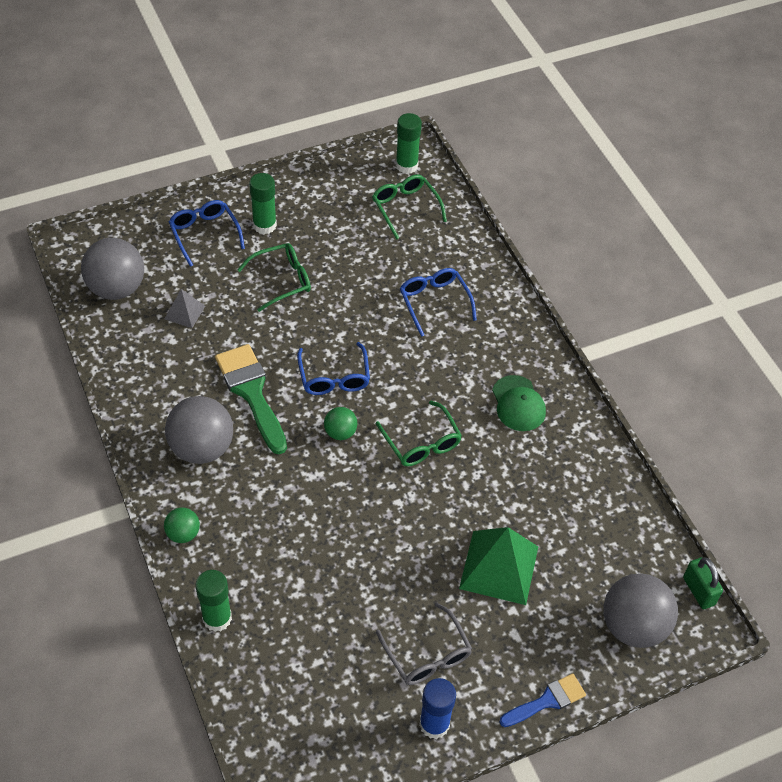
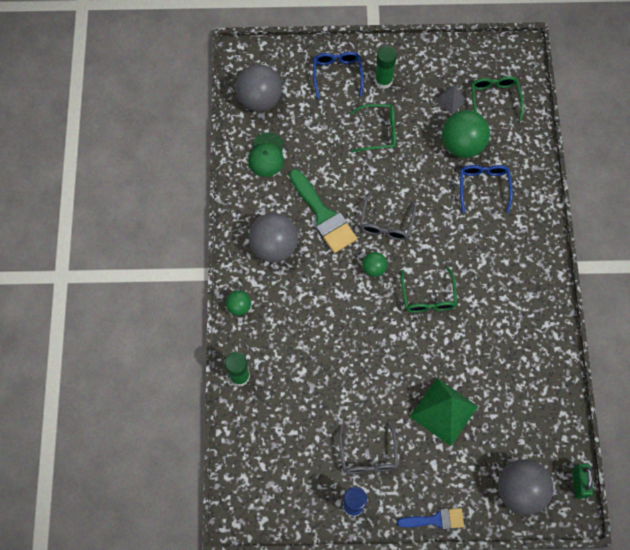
camera: 25 degrees right, 15 degrees up
(184, 312) = (300, 135): grey pyramid -> grey pyramid (450, 100)
(251, 393) = (323, 215): green brush -> green brush turned 150 degrees clockwise
(334, 377) = (386, 223): blue glasses -> grey glasses
(389, 266) = (462, 145): none -> green ball
(406, 165) = (510, 62): green glue stick -> none
(518, 404) = (511, 291): green cap -> green cap (267, 155)

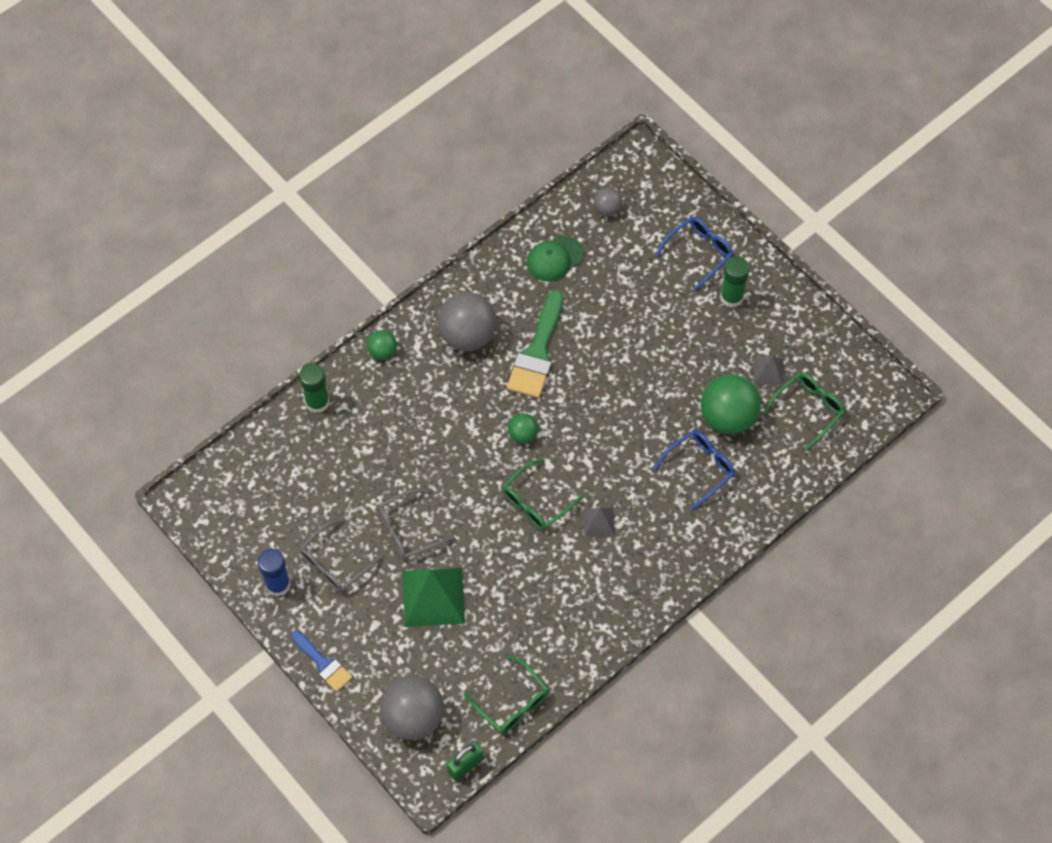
camera: 50 degrees right, 5 degrees down
(260, 100) = (607, 209): grey ball -> grey ball, size x0.51
(379, 131) = (671, 334): green glasses -> green glasses (512, 702)
(386, 223) = (579, 411): grey glasses -> grey glasses (408, 530)
(472, 271) = (598, 522): none -> grey pyramid

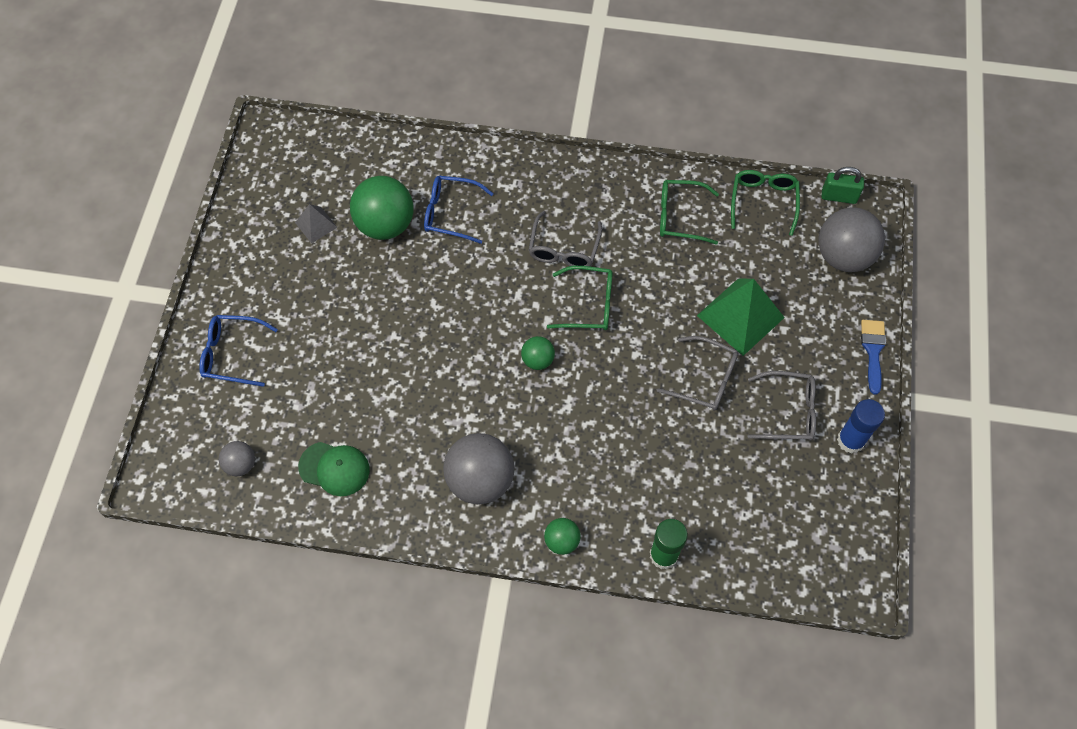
camera: 130 degrees left, 0 degrees up
(537, 352) = (447, 409): green brush -> none
(598, 522) = (564, 249): grey pyramid -> grey glasses
(731, 297) = (261, 298): green glue stick -> none
(808, 409) = (329, 176): green glasses -> green glasses (680, 217)

